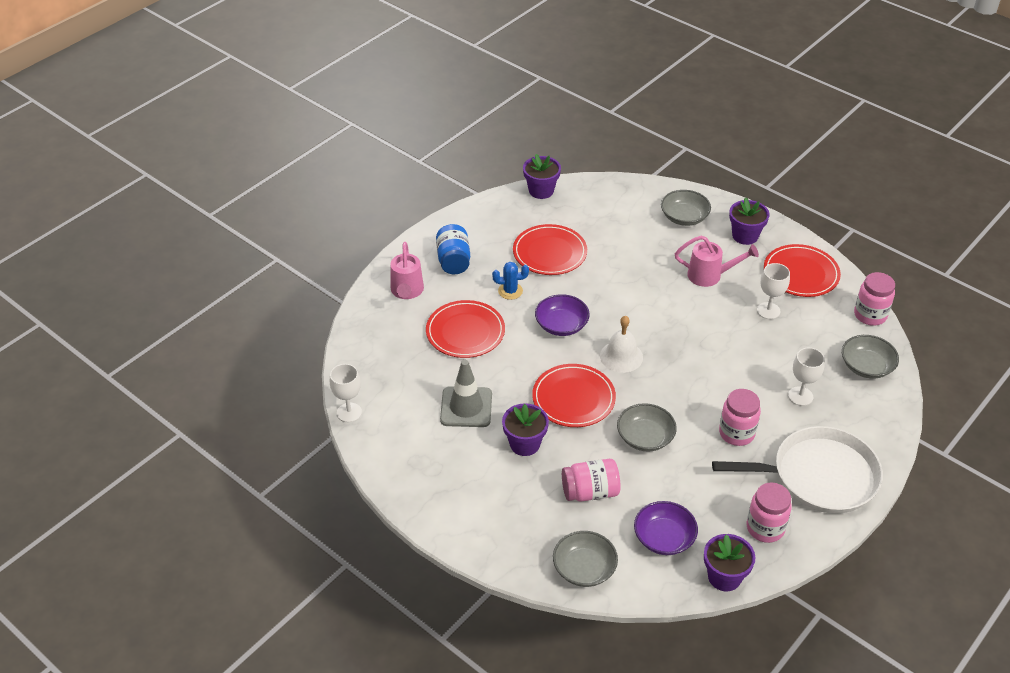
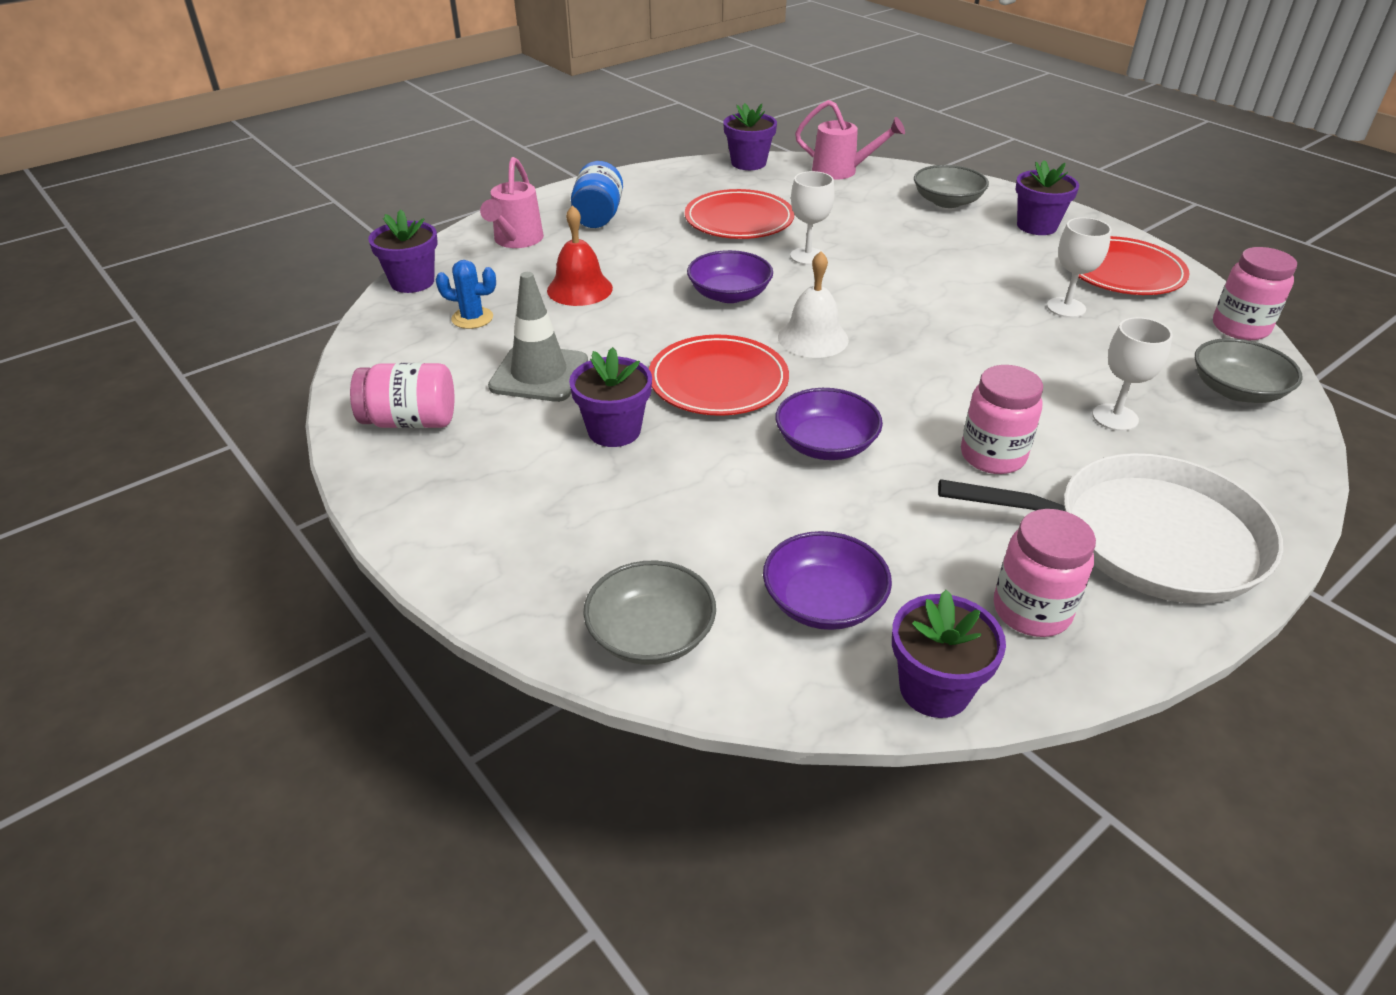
camera: 10 degrees right, 5 degrees down
(349, 412) = (353, 362): white goblet -> white goblet (807, 256)
(354, 339) = (412, 282): none -> purple flower pot
(465, 332) = (579, 289): red plate -> red bell
(510, 291) = (666, 252): blue cactus -> blue cactus (472, 318)
(590, 492) = (704, 511): pink jar -> pink jar (410, 421)
(645, 437) = (825, 444): grey bowl -> purple bowl
(710, 275) = (976, 262): pink watering can -> pink watering can (841, 171)

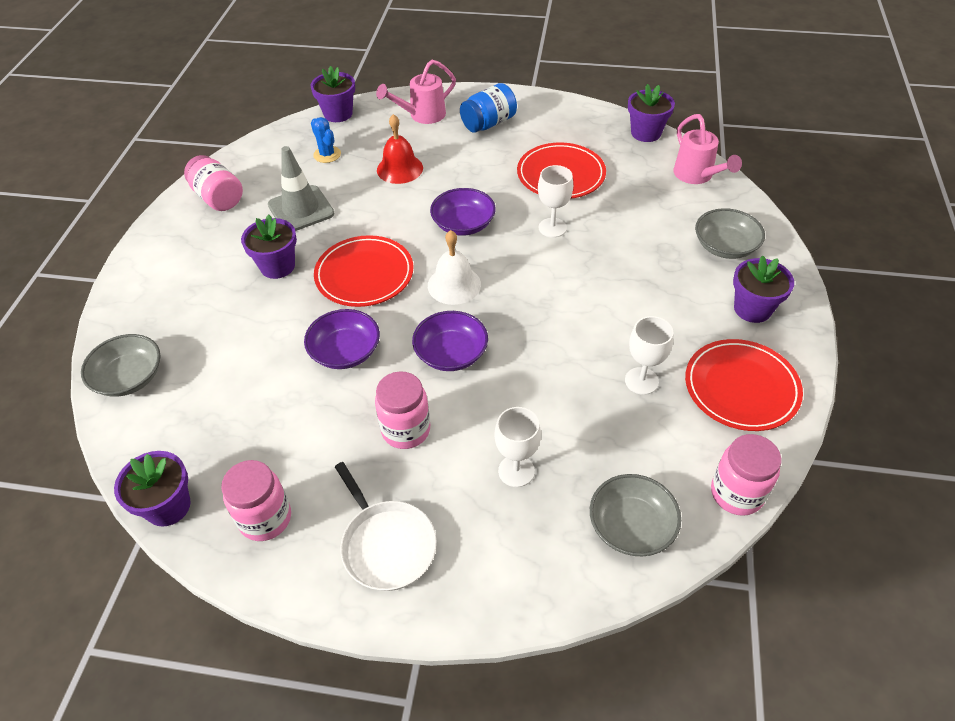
camera: 50 degrees right, 10 degrees up
(823, 602) = (203, 426): purple bowl -> purple bowl (451, 353)
(1146, 538) = (387, 544): white pan -> white pan, size x0.61

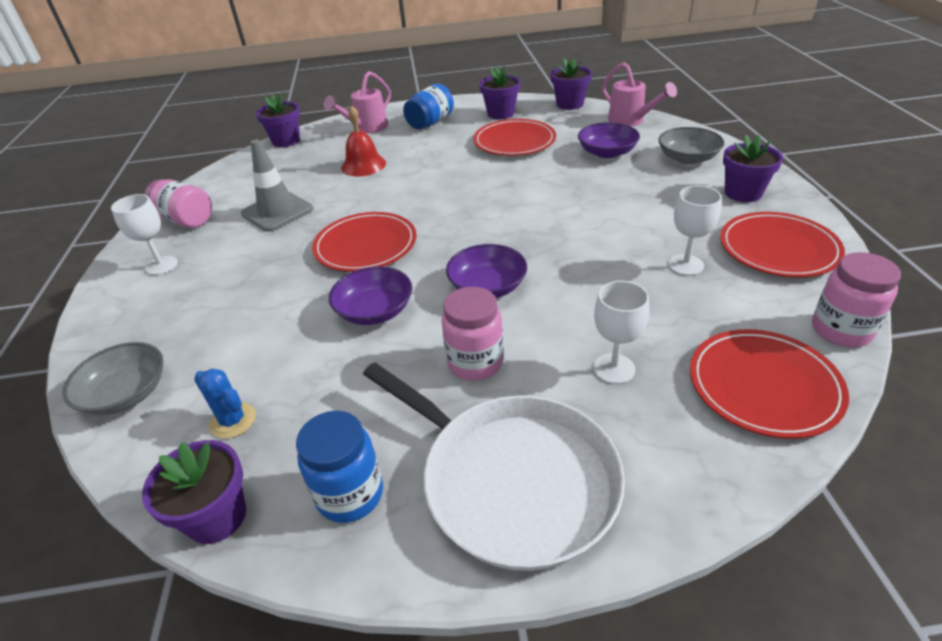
camera: 15 degrees left, 10 degrees down
(265, 518) = (350, 494): pink jar -> blue jar
(277, 266) = (270, 258): purple flower pot -> purple flower pot (500, 113)
(327, 154) = (287, 169): blue cactus -> blue cactus (233, 420)
(387, 544) = (512, 480): white pan -> white pan, size x1.63
(454, 285) = (460, 234): white bell -> none
(463, 224) = (445, 190): purple bowl -> purple bowl (607, 152)
(552, 228) = (529, 176): white goblet -> white goblet (161, 265)
(631, 526) = (763, 386): grey bowl -> red plate

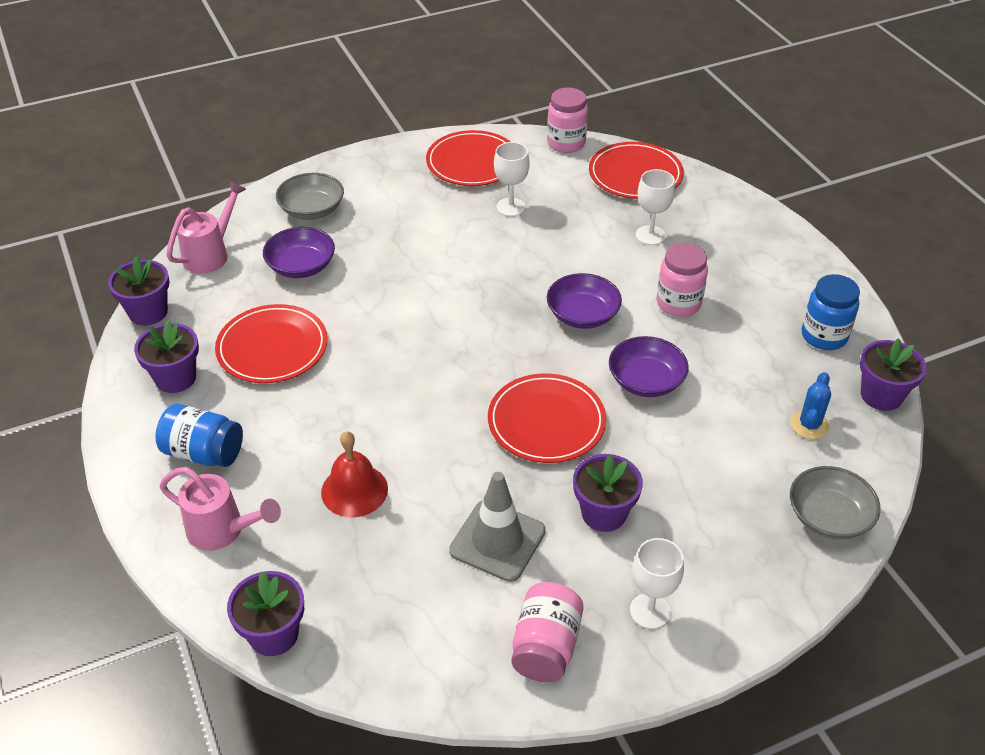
camera: 110 degrees left, 5 degrees up
(512, 480) = (768, 268): white pan -> none
(743, 193) = (382, 177): purple flower pot -> purple flower pot (603, 513)

